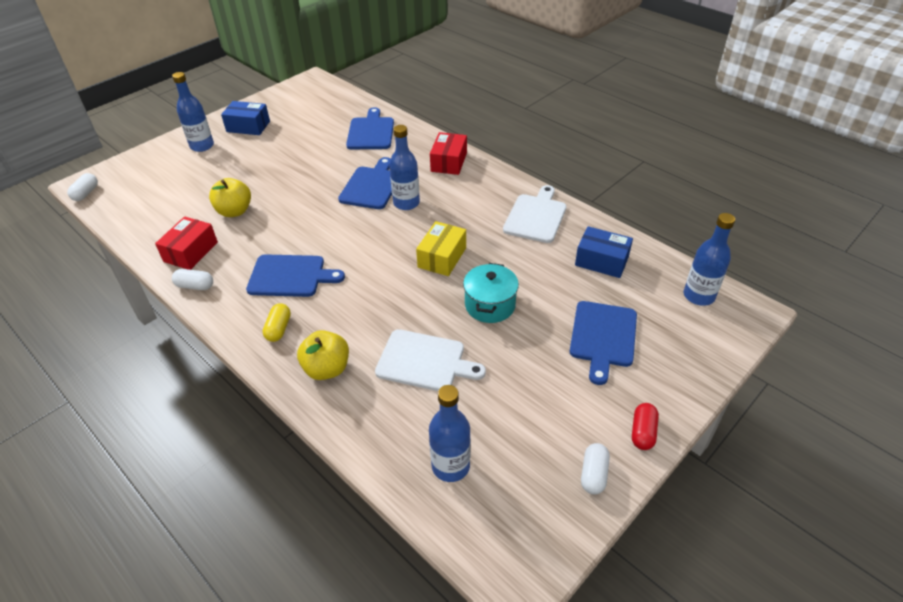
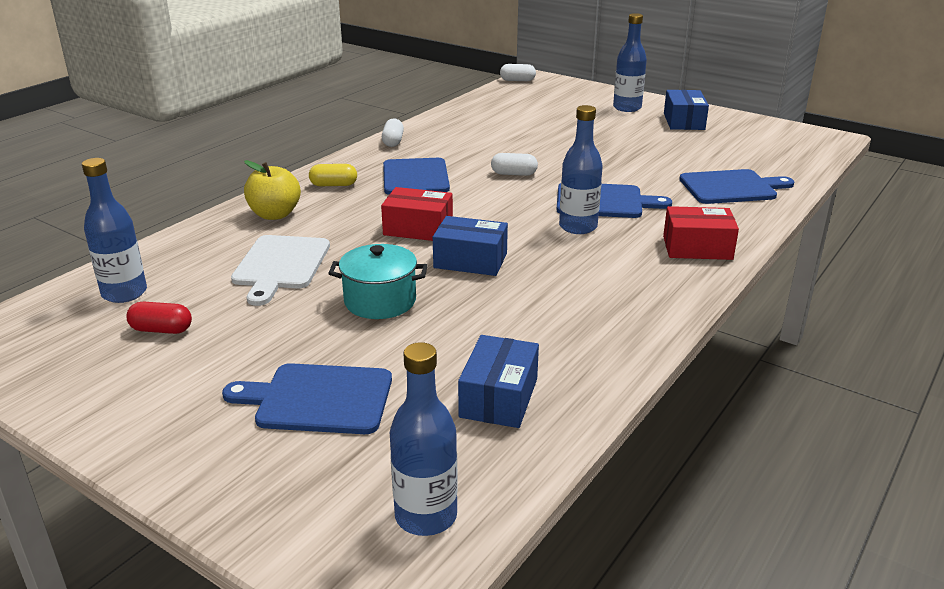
camera: 80 degrees right, 15 degrees down
(191, 252) = (443, 132): red box -> red box (418, 228)
(234, 211) = (516, 139): yellow apple -> none
(442, 257) = (470, 261): yellow box -> blue box
(536, 216) = (594, 329): white cutting board -> none
(593, 474) = (75, 391): white capsule -> white capsule (514, 174)
(642, 432) = (128, 435): red capsule -> red capsule (162, 330)

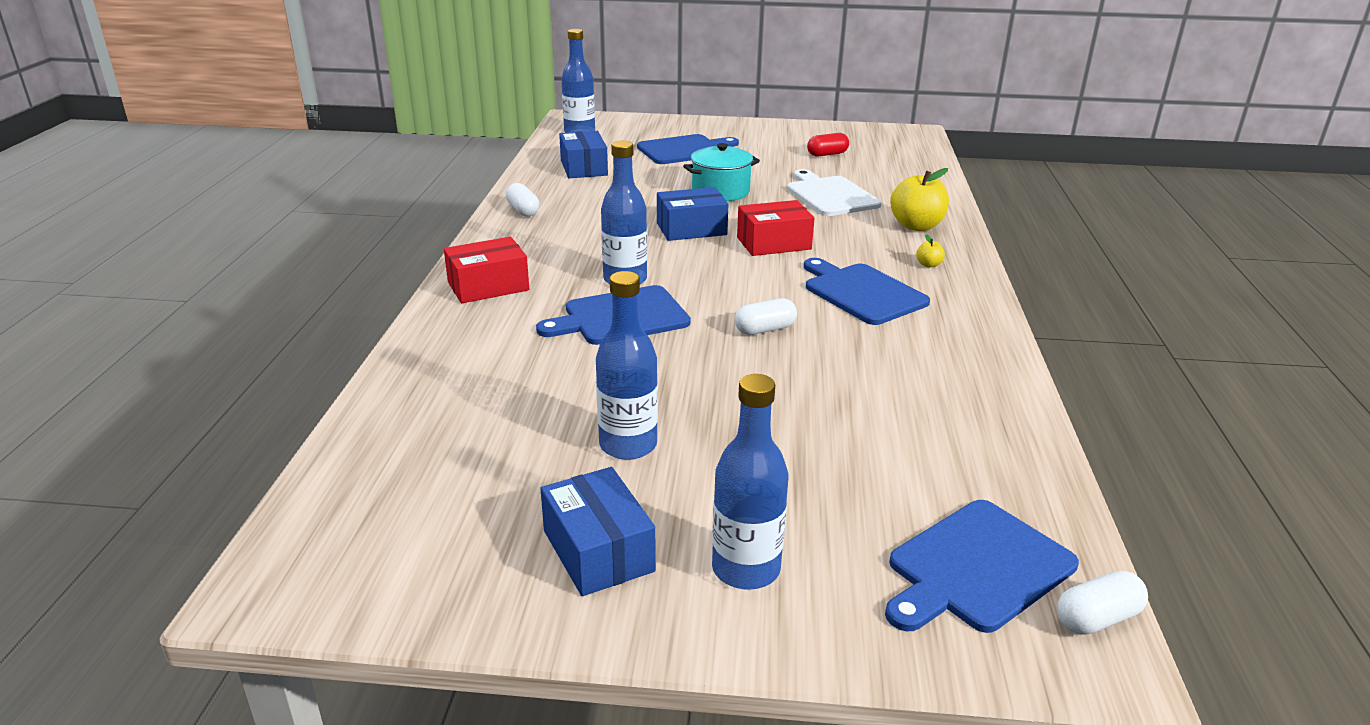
camera: 150 degrees right, 0 degrees up
(124, 293) = (892, 162): blue bottle -> blue bottle (628, 445)
(333, 185) = (928, 265): yellow capsule -> yellow apple
(393, 141) = (987, 341): white capsule -> white capsule (523, 210)
(731, 187) = (464, 383): blue cutting board -> blue cutting board (976, 568)

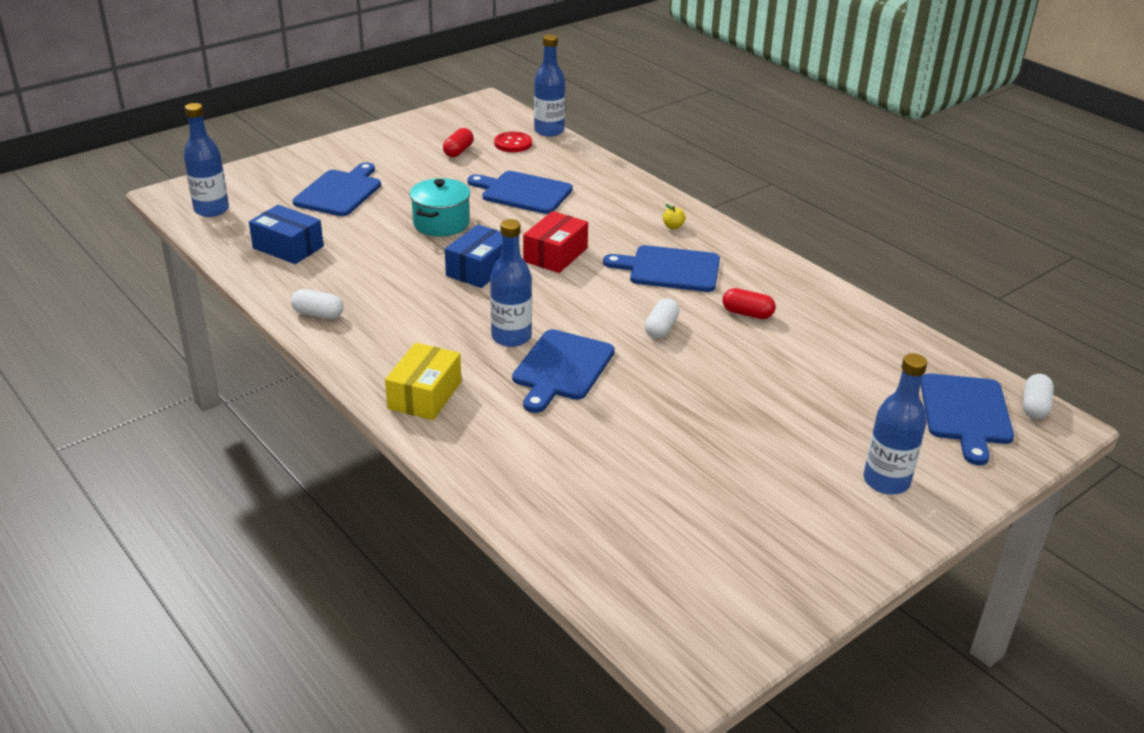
camera: 45 degrees left, 5 degrees up
(488, 286) = (425, 395): red box -> yellow box
(598, 551) = (812, 521): blue box -> none
(628, 445) = (721, 453): blue bottle -> blue bottle (549, 131)
(830, 195) = (523, 192): white cutting board -> blue cutting board
(875, 356) = (747, 313): none -> red capsule
(886, 163) = (513, 143): none -> red button
(916, 226) = (619, 196): yellow apple -> none

